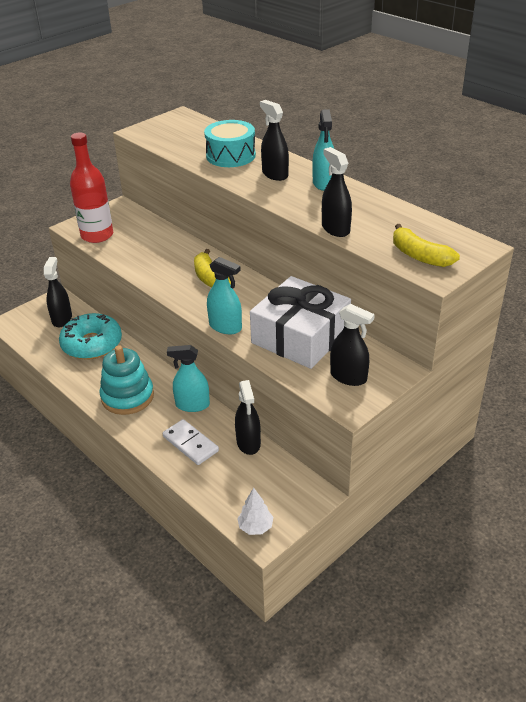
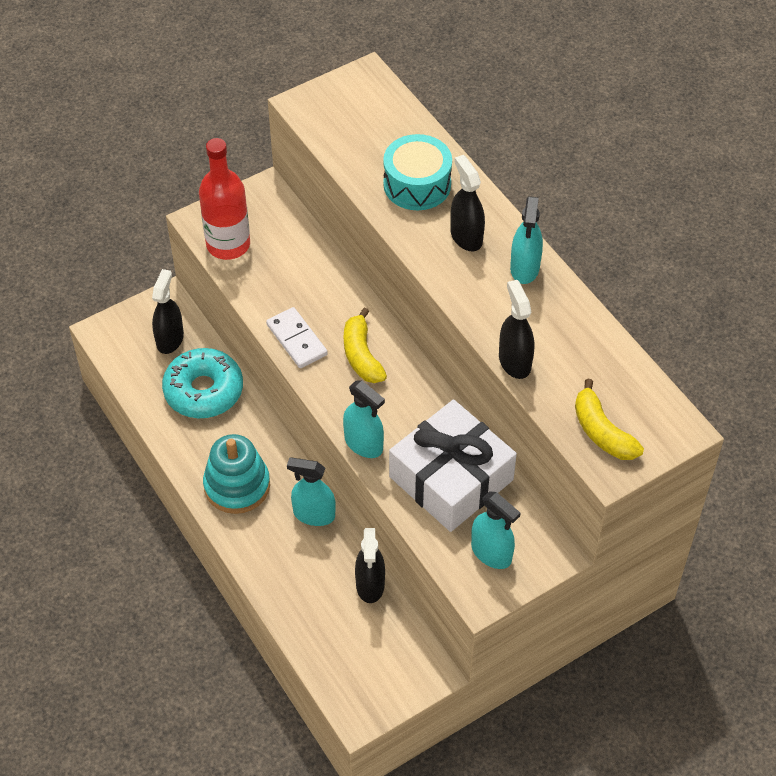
camera: 10 degrees right, 15 degrees up
(190, 444) = (301, 572): white domino -> white domino (296, 340)
(255, 527) = (353, 701): white tree -> none
(348, 377) = (491, 553): black spray bottle -> turquoise spray bottle

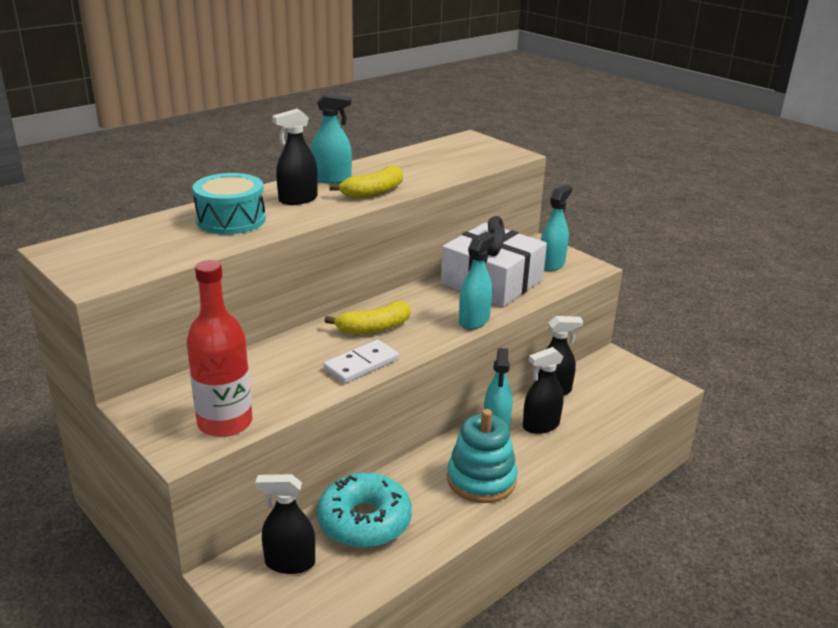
camera: 100 degrees left, 25 degrees down
(514, 361) = (432, 181): black spray bottle -> black spray bottle (541, 425)
(602, 432) = (484, 156): yellow banana -> yellow banana (373, 192)

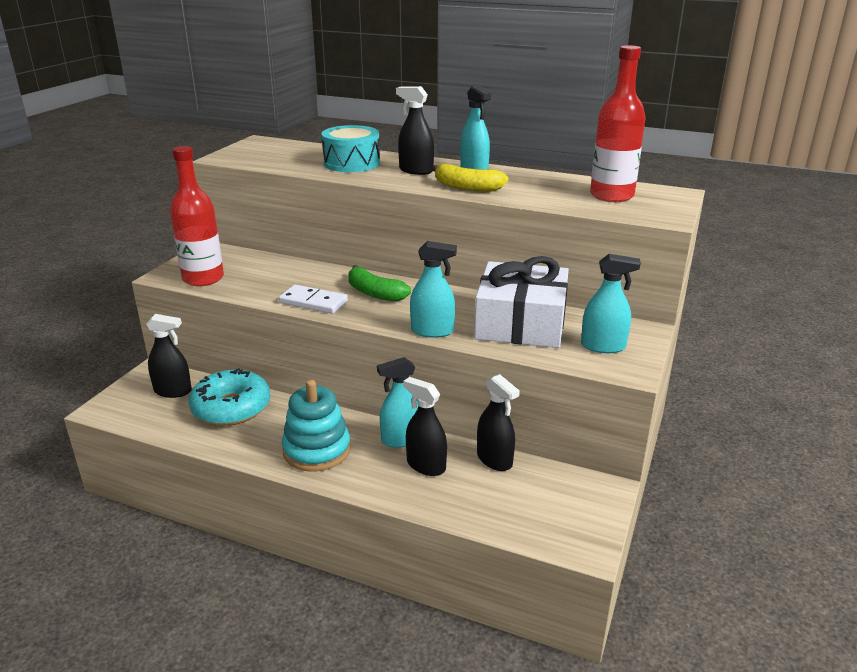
camera: 65 degrees right, 0 degrees up
(290, 563) = (173, 391): black spray bottle -> black spray bottle turned 120 degrees clockwise
(374, 328) = (374, 293): yellow banana -> green banana
(454, 155) = (611, 196): none -> red bottle

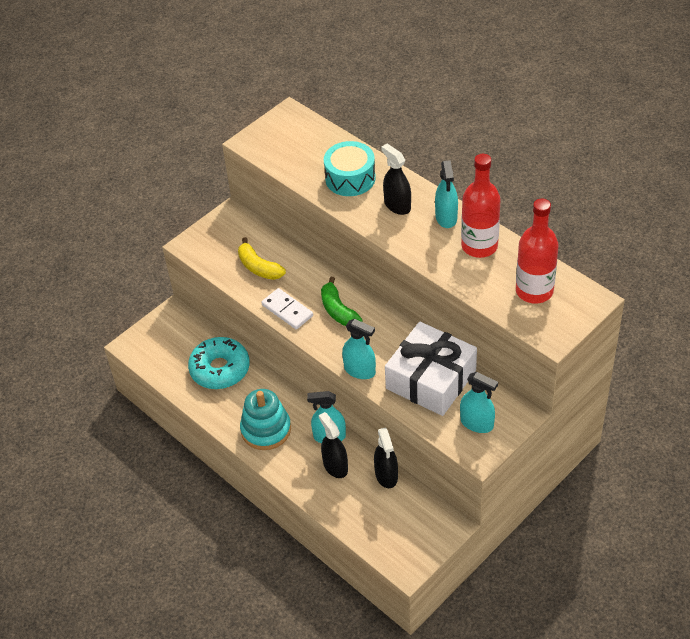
camera: 25 degrees right, 20 degrees up
(173, 391) = (183, 339): black spray bottle -> none
(203, 278) = (215, 256): red bottle -> red bottle (479, 246)
(467, 187) = (423, 247): yellow banana -> yellow banana (259, 267)

